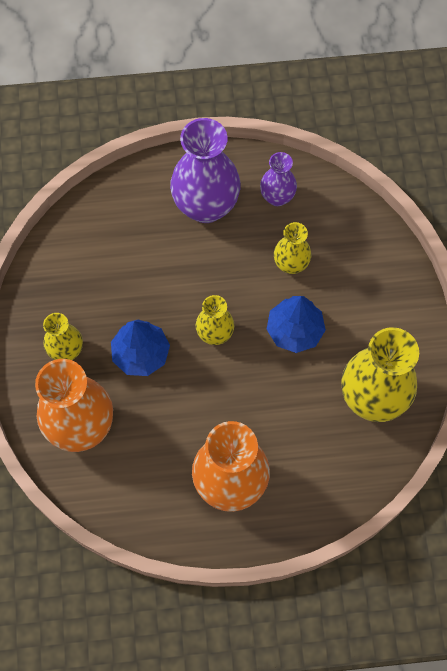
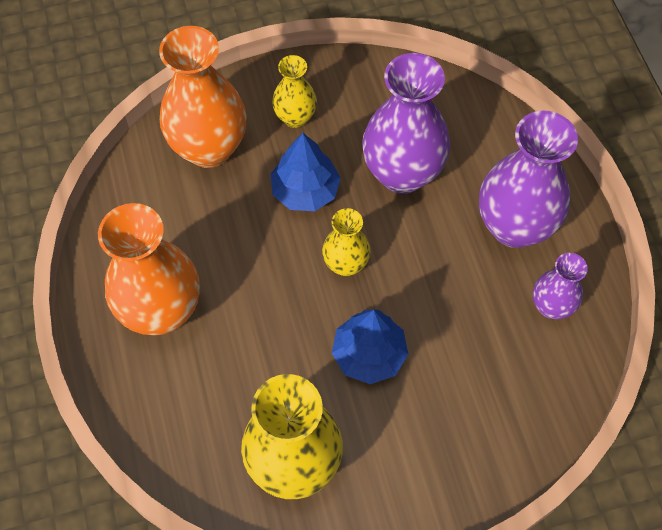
camera: 80 degrees right, 5 degrees down
(141, 277) = (402, 173): none -> purple vase
(291, 264) = (459, 337): yellow vase -> none

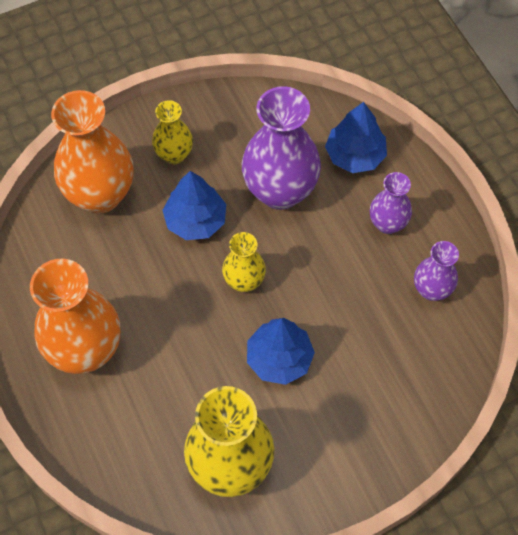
camera: 10 degrees left, 0 degrees up
(491, 147) = (355, 155): none -> blue tree
(514, 226) = (387, 223): purple vase -> purple vase, size x0.54

